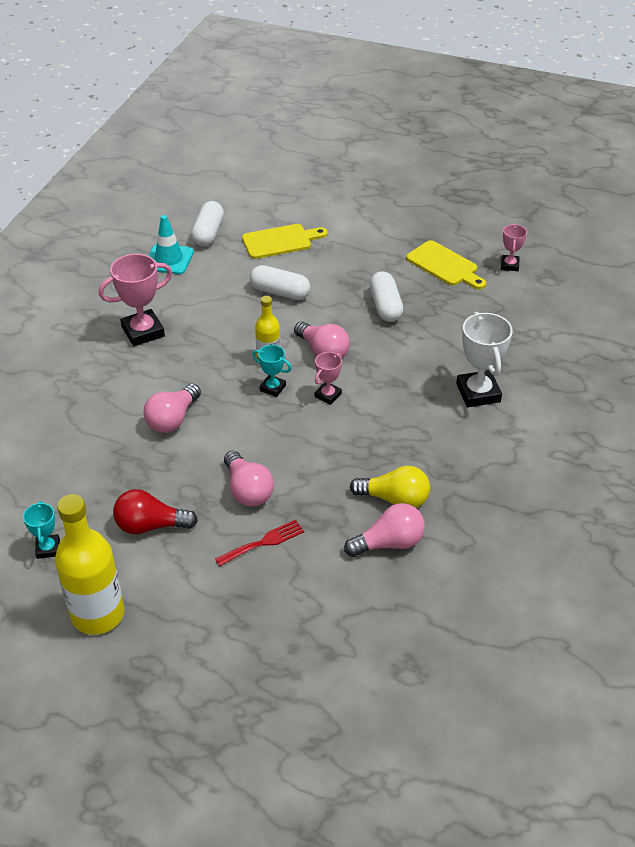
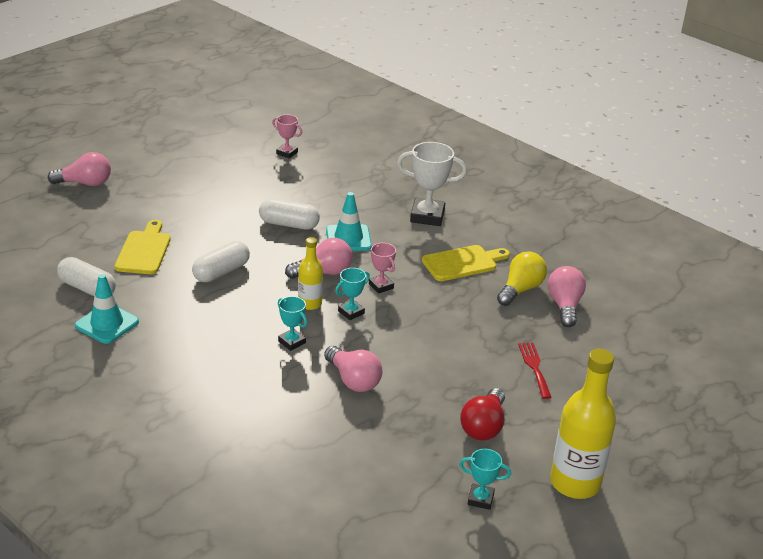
camera: 70 degrees left, 10 degrees down
(143, 332) = (210, 368): pink trophy -> none
(205, 365) = (292, 342): none -> turquoise trophy
(248, 490) = (470, 360): pink light bulb -> pink light bulb (85, 183)
(392, 350) = (348, 238): none -> turquoise traffic cone
(444, 265) = (260, 180): yellow cutting board -> yellow cutting board (463, 263)

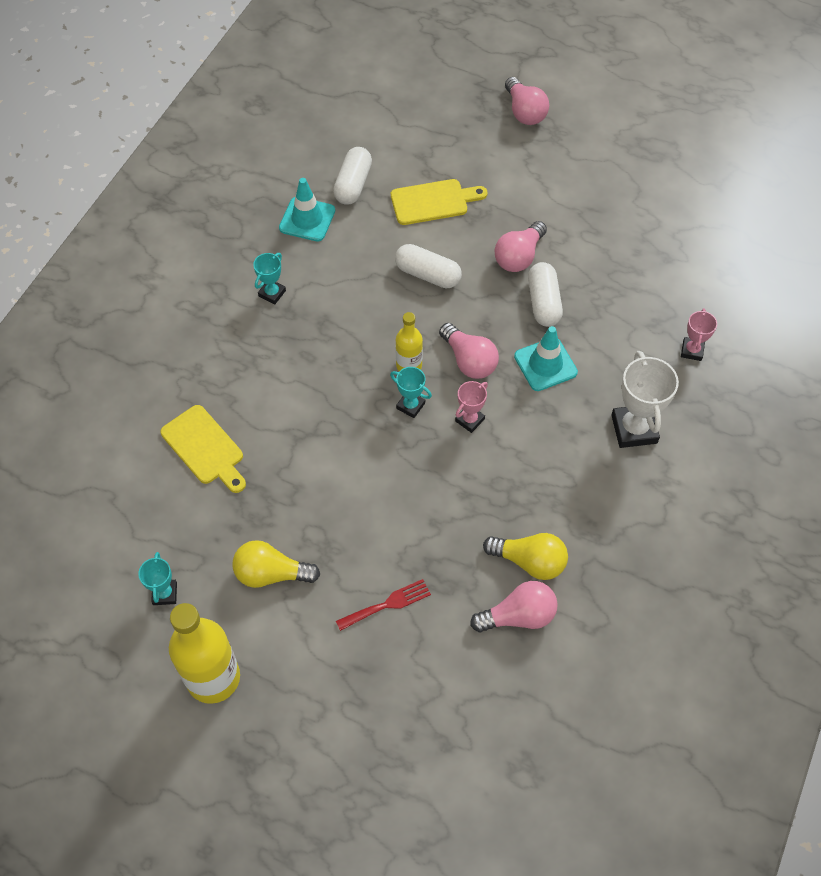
camera: 75 degrees right, 25 degrees up
(287, 153) = (689, 254): pink trophy -> pink trophy (692, 350)
(292, 342) = (339, 370): turquoise trophy -> turquoise trophy (272, 293)
(353, 380) = (301, 439): pink light bulb -> pink light bulb (519, 257)
(463, 263) = (554, 489): yellow cutting board -> yellow cutting board (205, 448)
(483, 426) = (271, 574): red light bulb -> yellow light bulb

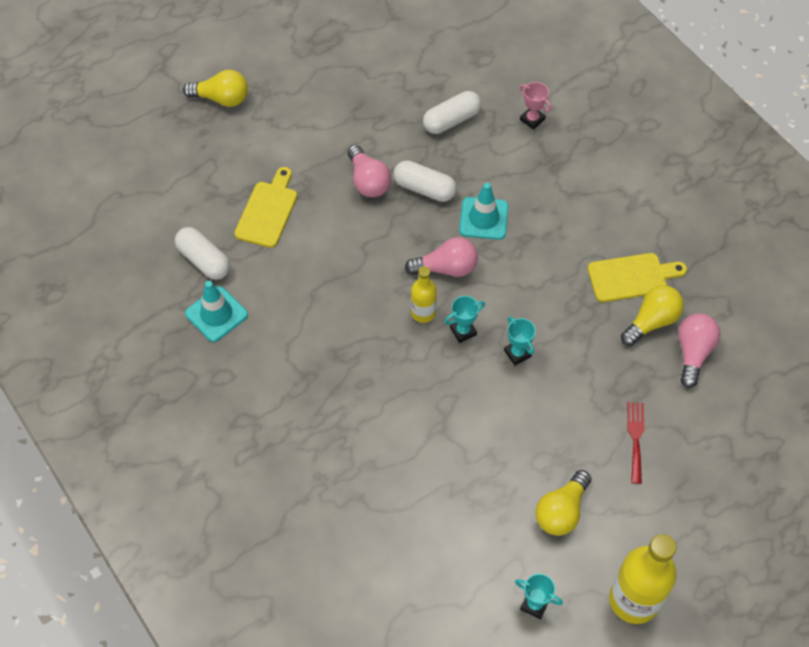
camera: 60 degrees left, 0 degrees up
(205, 448) = (408, 508): yellow cutting board -> yellow cutting board (632, 277)
(272, 293) = (278, 380): turquoise trophy -> turquoise trophy (517, 353)
(427, 274) = (341, 253): white capsule -> white capsule (451, 120)
(469, 420) = (502, 296): pink trophy -> none
(524, 112) = (222, 98): pink light bulb -> yellow light bulb
(634, 429) = (577, 193): white trophy -> none

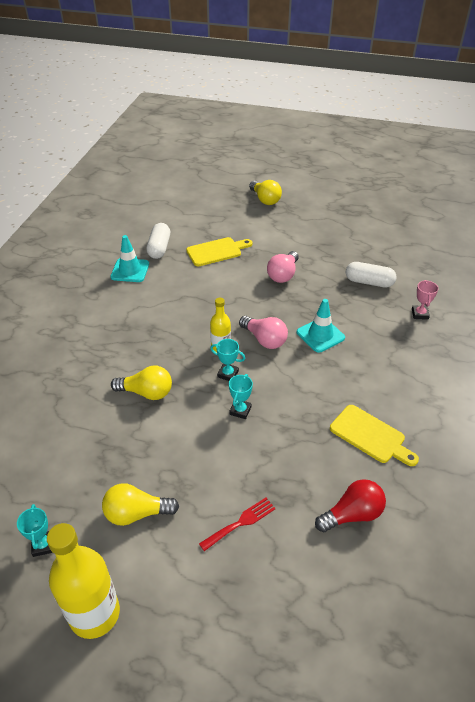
camera: 50 degrees right, 15 degrees down
(424, 189) = (308, 298): white capsule -> none
(651, 321) = (349, 470): yellow light bulb -> yellow light bulb (147, 392)
(693, 353) = (352, 514): pink light bulb -> red light bulb

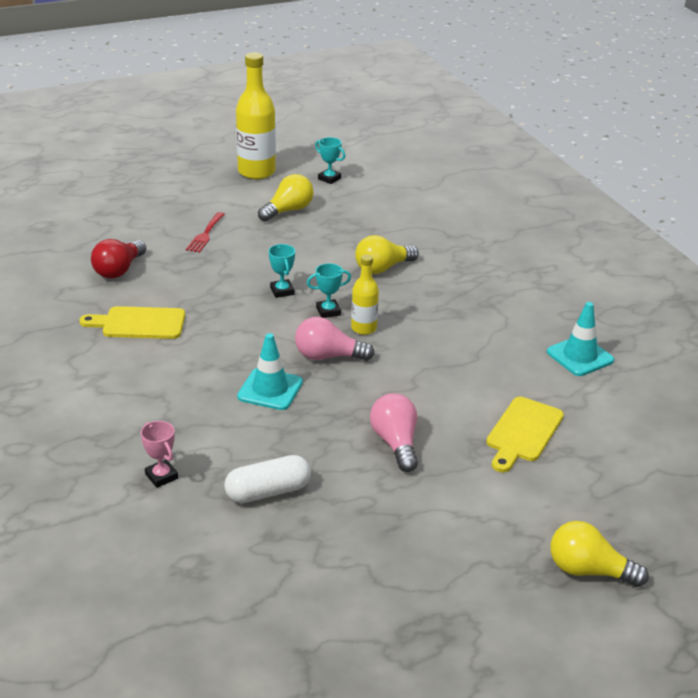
camera: 140 degrees right, 10 degrees down
(159, 248) = (597, 399): white capsule -> none

